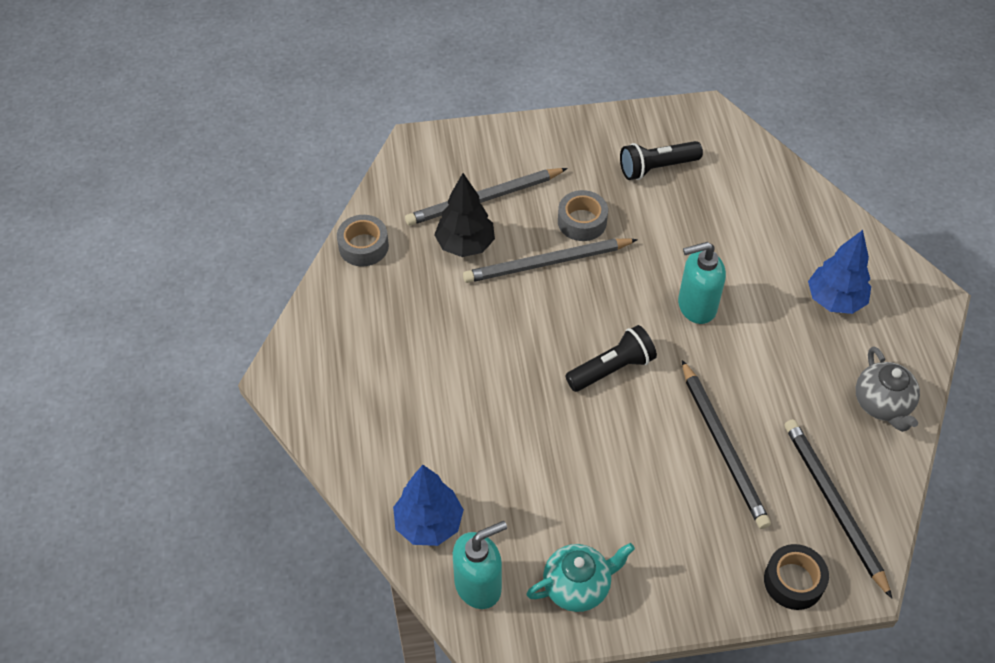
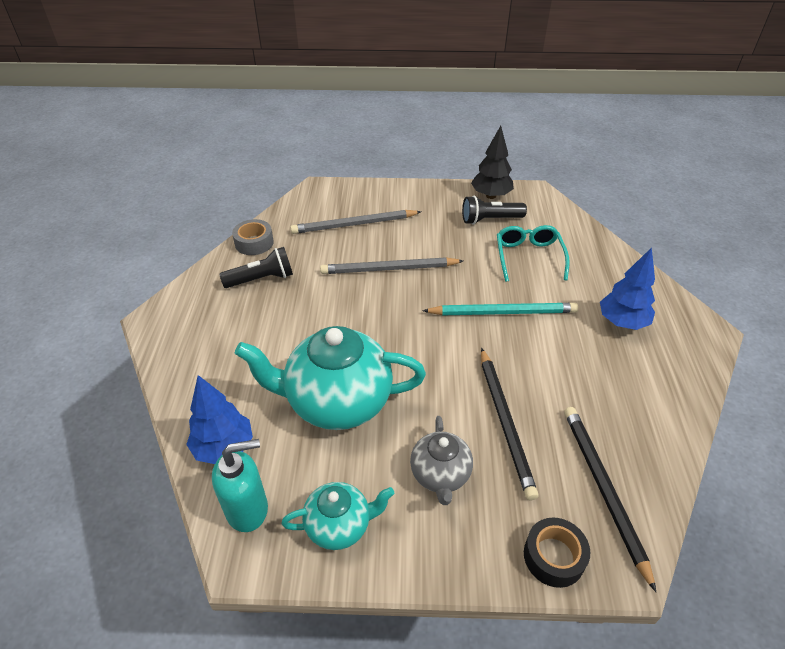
camera: 10 degrees right, 10 degrees down
(465, 245) = (330, 250): black tree -> black tree (491, 195)
(535, 451) = (337, 402): none -> turquoise teapot
(582, 221) = (424, 246): grey tape -> none
(612, 369) = (421, 348): black flashlight -> black flashlight (261, 279)
(696, 306) = (502, 312): turquoise soap dispenser -> turquoise pencil
(714, 220) = (528, 256): none -> turquoise glasses
(882, 405) = (658, 408): grey teapot -> grey teapot (440, 475)

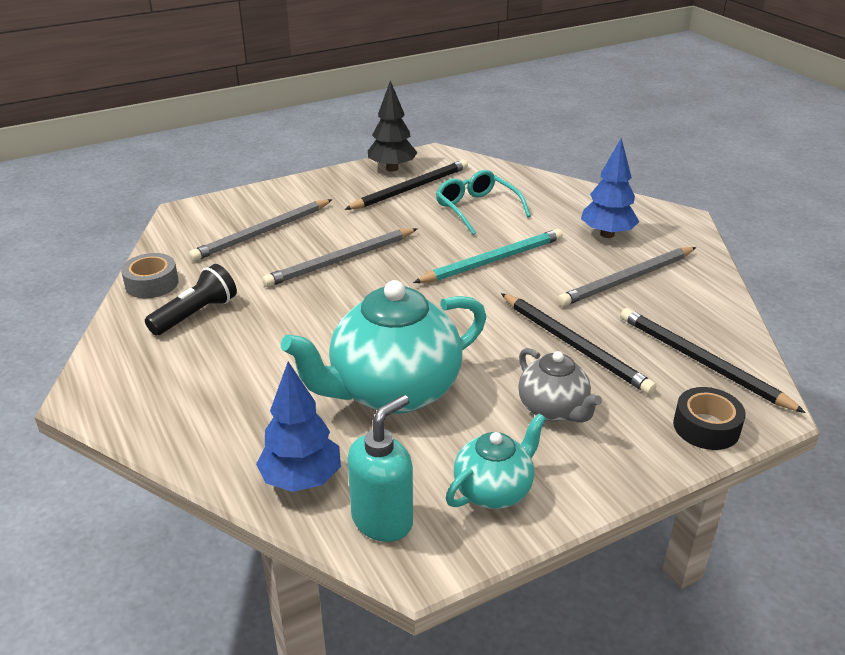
camera: 30 degrees left, 10 degrees down
(490, 220) = (410, 189): black flashlight -> black pencil
(604, 376) = (627, 279): none -> grey pencil

